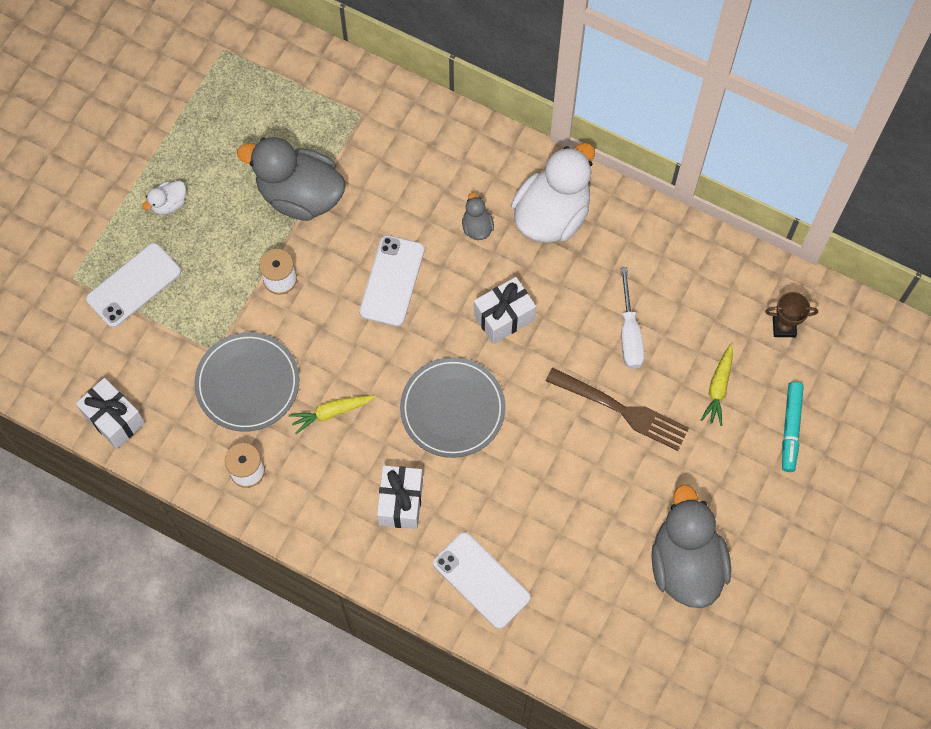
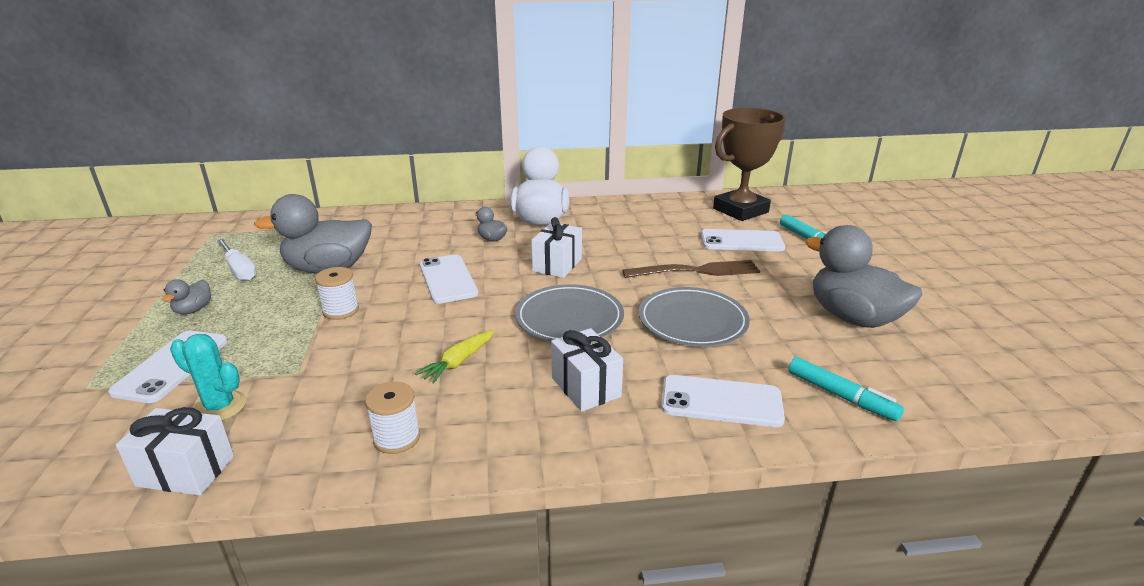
camera: 35 degrees left, 40 degrees down
(151, 361) = (220, 407): none -> turquoise cactus
(169, 204) = (193, 310): white duck -> grey duck
(247, 383) = (351, 378): grey plate -> grey plate (692, 321)
(570, 633) = (841, 396): none -> turquoise marker
(629, 333) = (654, 242): white screwdriver -> white screwdriver (240, 270)
(718, 388) = (741, 241): yellow carrot -> white phone
(784, 327) = (740, 210): brown trophy -> brown trophy, size x2.30

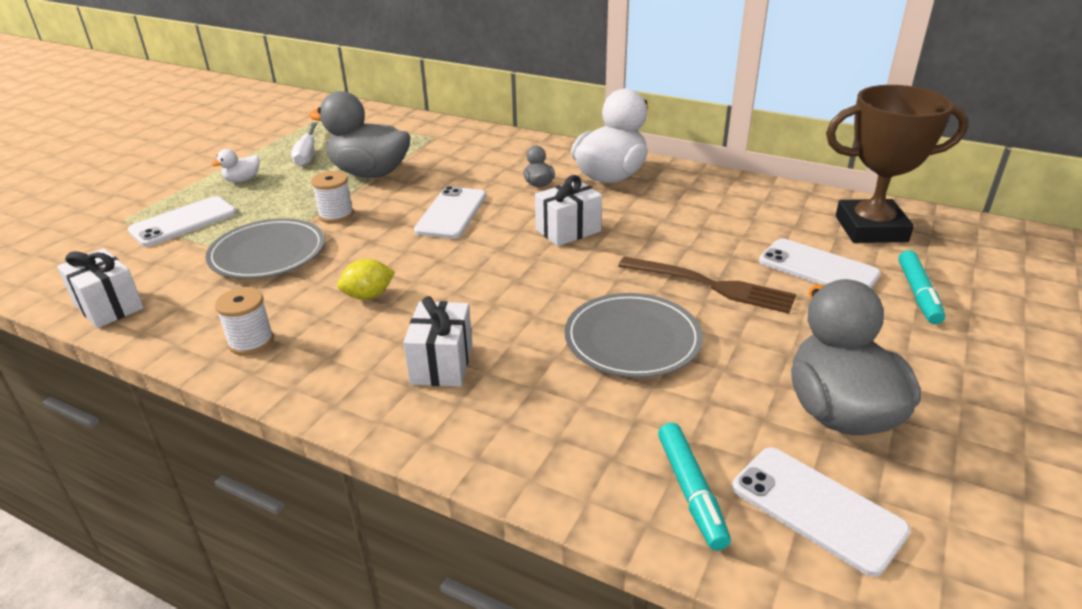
camera: 35 degrees right, 5 degrees up
(193, 310) = (242, 180): grey duck -> white duck
(220, 407) = (175, 266): turquoise cactus -> none
(458, 362) = (368, 295): yellow carrot -> yellow lemon
(569, 318) = (512, 289): grey plate -> grey plate (267, 253)
(721, 401) = (549, 435): white phone -> white phone (817, 509)

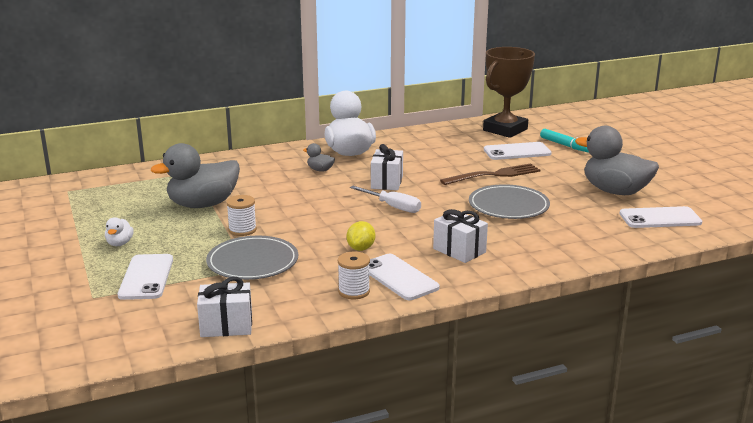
camera: 50 degrees left, 10 degrees down
(307, 154) = (126, 214): white screwdriver -> white screwdriver (393, 207)
(451, 213) = (308, 201): white phone -> white phone (399, 277)
(691, 491) = (623, 234): turquoise marker -> none

